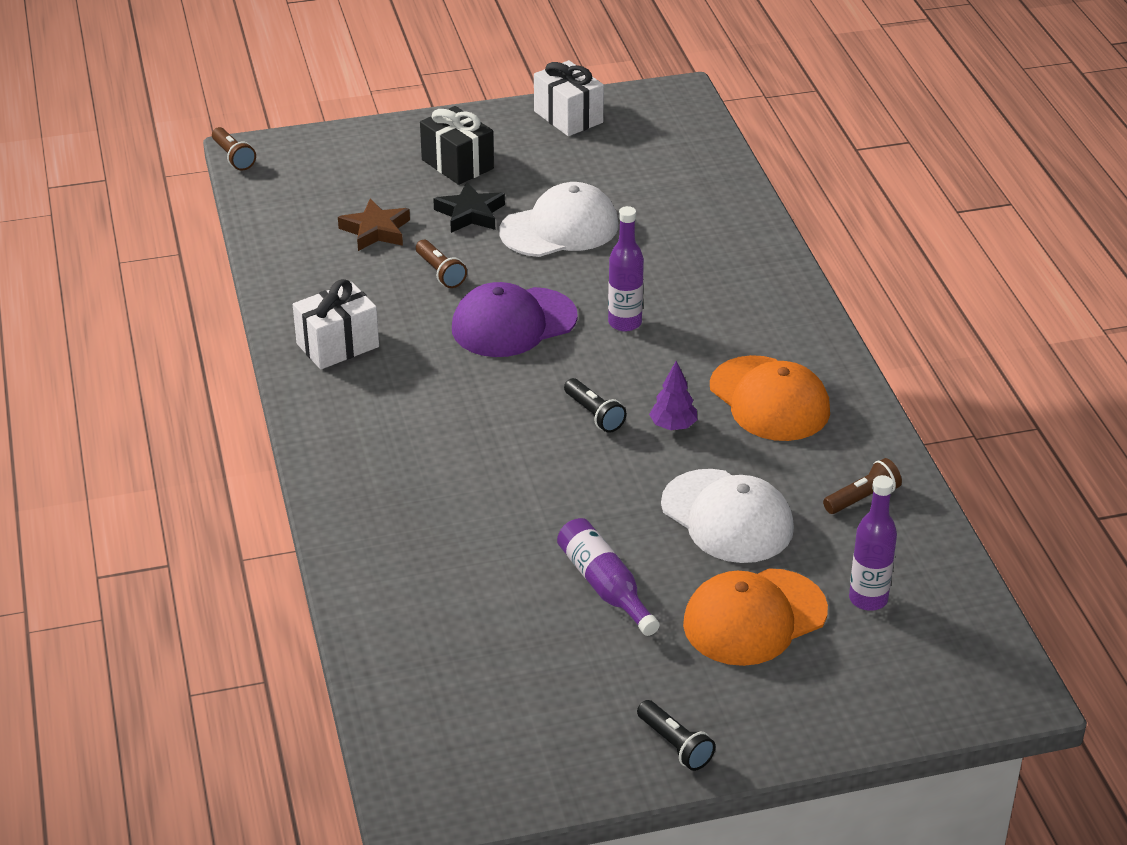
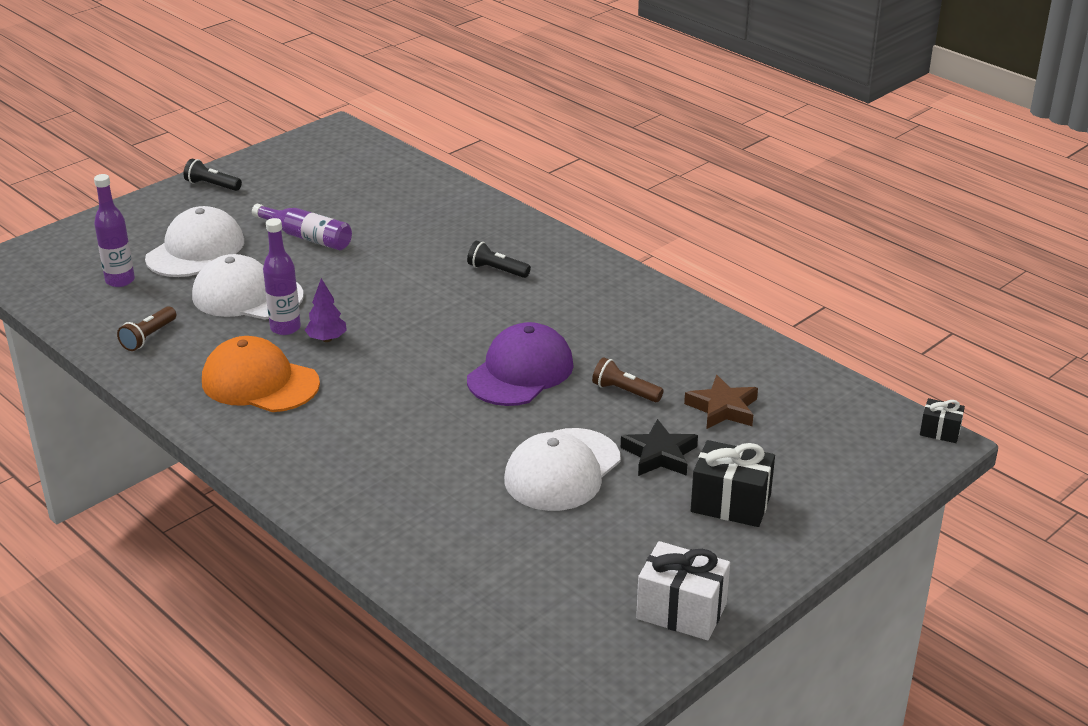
camera: 150 degrees right, 5 degrees down
(233, 157) = (940, 431): brown flashlight -> black gift
(337, 345) = (639, 311): white gift -> none
(594, 415) = (395, 328): black flashlight -> black flashlight (496, 270)
(625, 323) = (427, 403): purple bottle -> purple bottle (285, 328)
(754, 617) = (195, 250): orange cap -> white cap

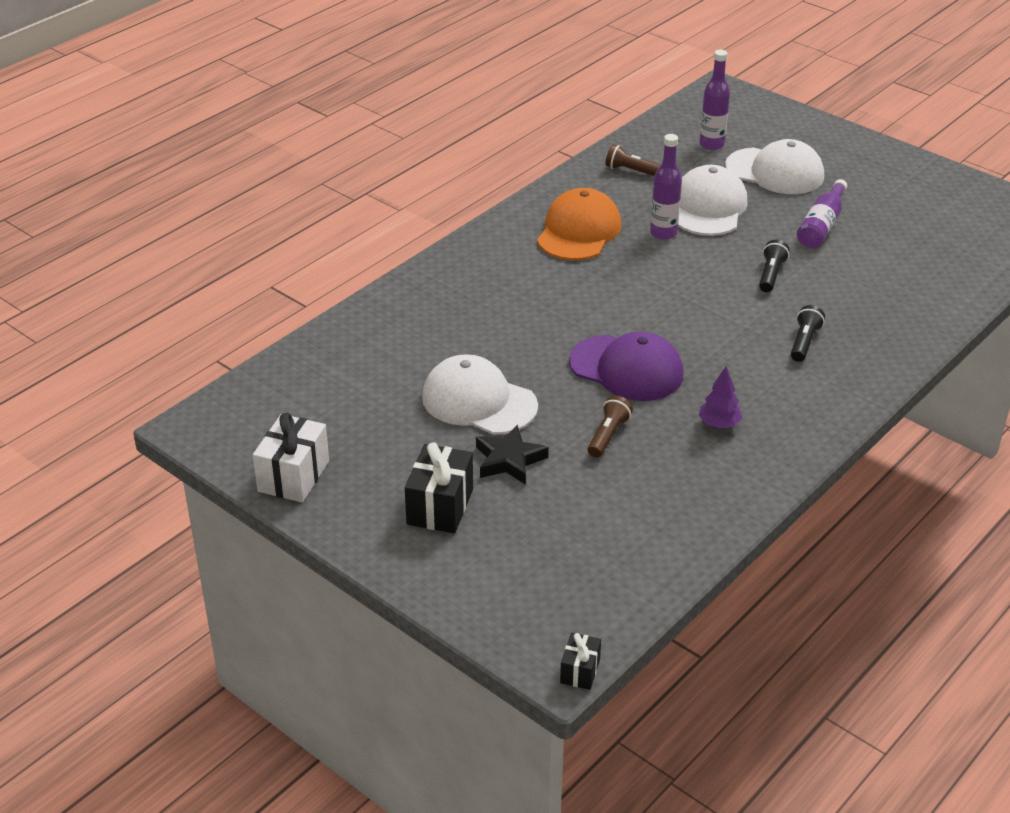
camera: 85 degrees right, 5 degrees up
(212, 185) = (894, 163): black flashlight -> black flashlight (771, 275)
(327, 339) = (652, 256): purple tree -> purple tree (719, 424)
(723, 408) = (592, 502): brown star -> none

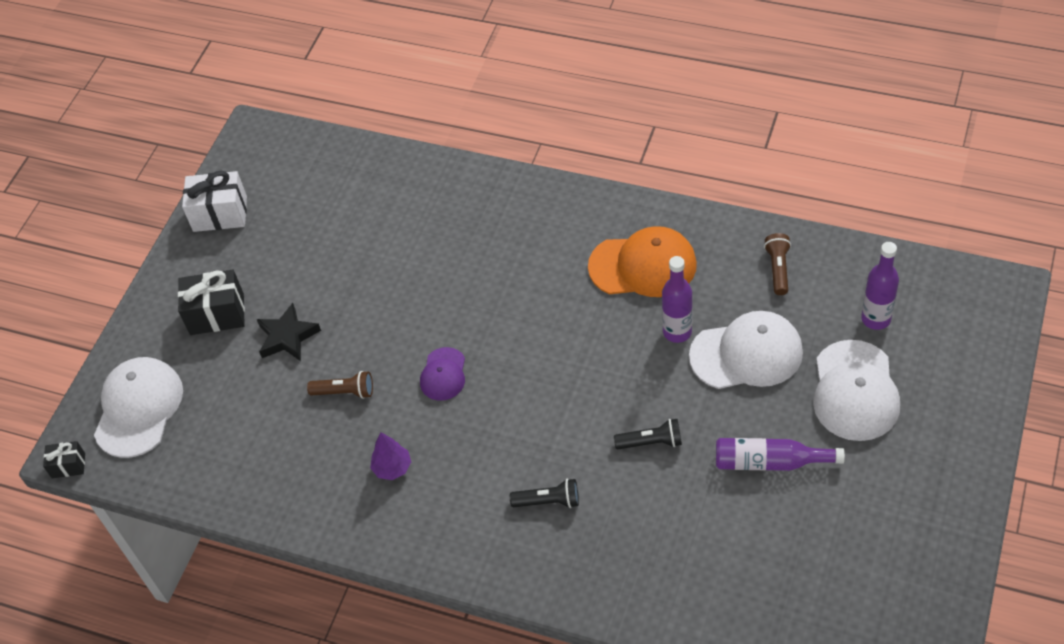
camera: 75 degrees right, 15 degrees up
(479, 401) = (353, 289): white cap -> white cap (138, 408)
(626, 368) = (443, 374): purple cap -> purple cap, size x0.55

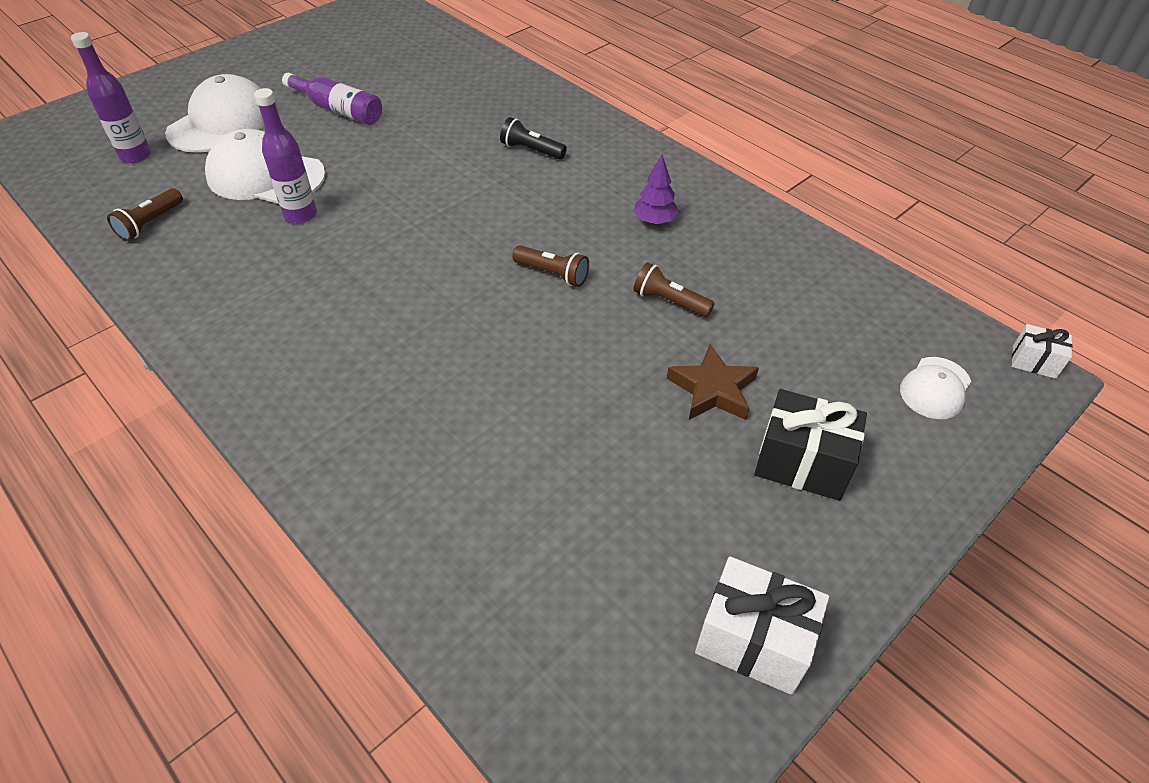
camera: 160 degrees left, 5 degrees down
(68, 465) = (1034, 362): black gift -> white gift
(138, 408) = (935, 388): white cap -> white cap, size x0.55
(287, 336) = (712, 390): black star -> brown star
(443, 374) = (553, 274): purple cap -> brown flashlight
(643, 266) = (261, 283): orange cap -> none
(651, 442) = (412, 153): black flashlight -> none

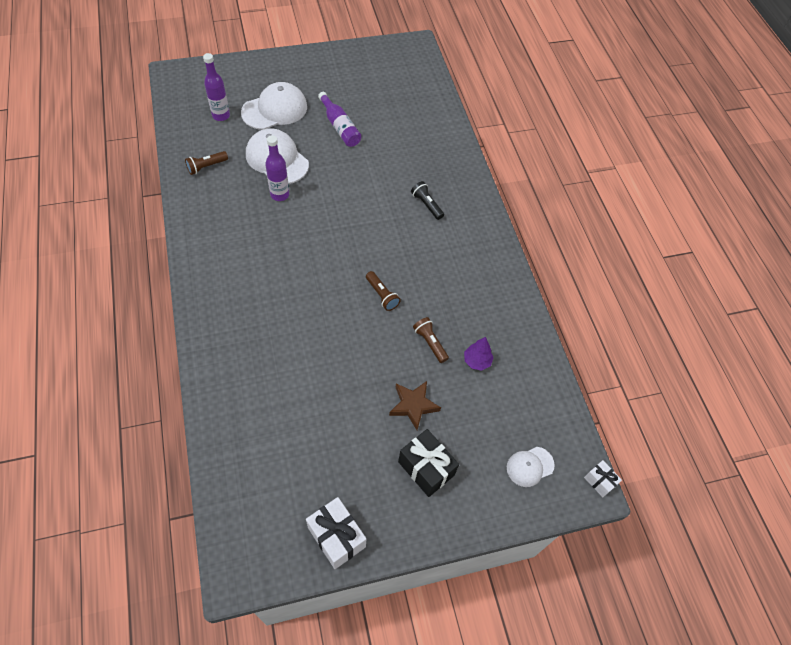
camera: 25 degrees right, 10 degrees up
(654, 221) = (460, 287): purple tree -> purple tree (477, 361)

